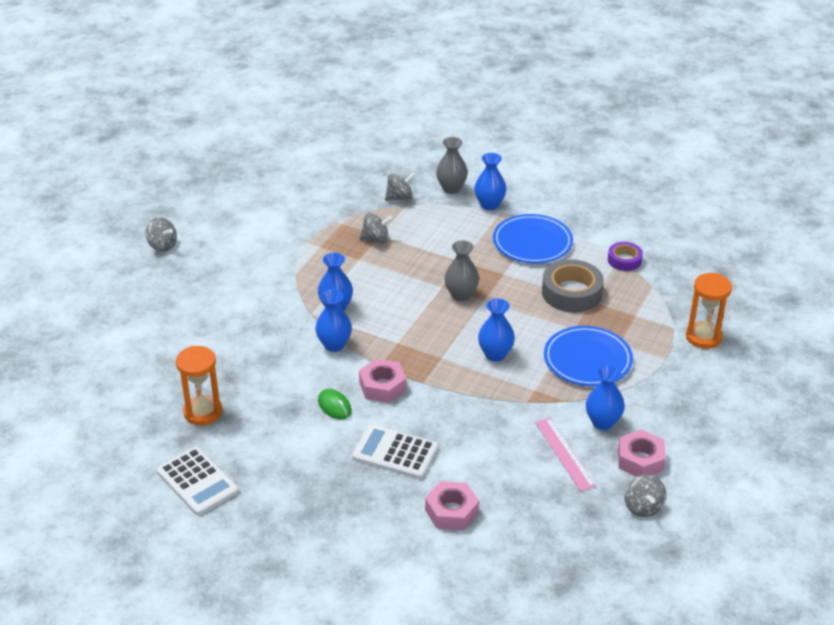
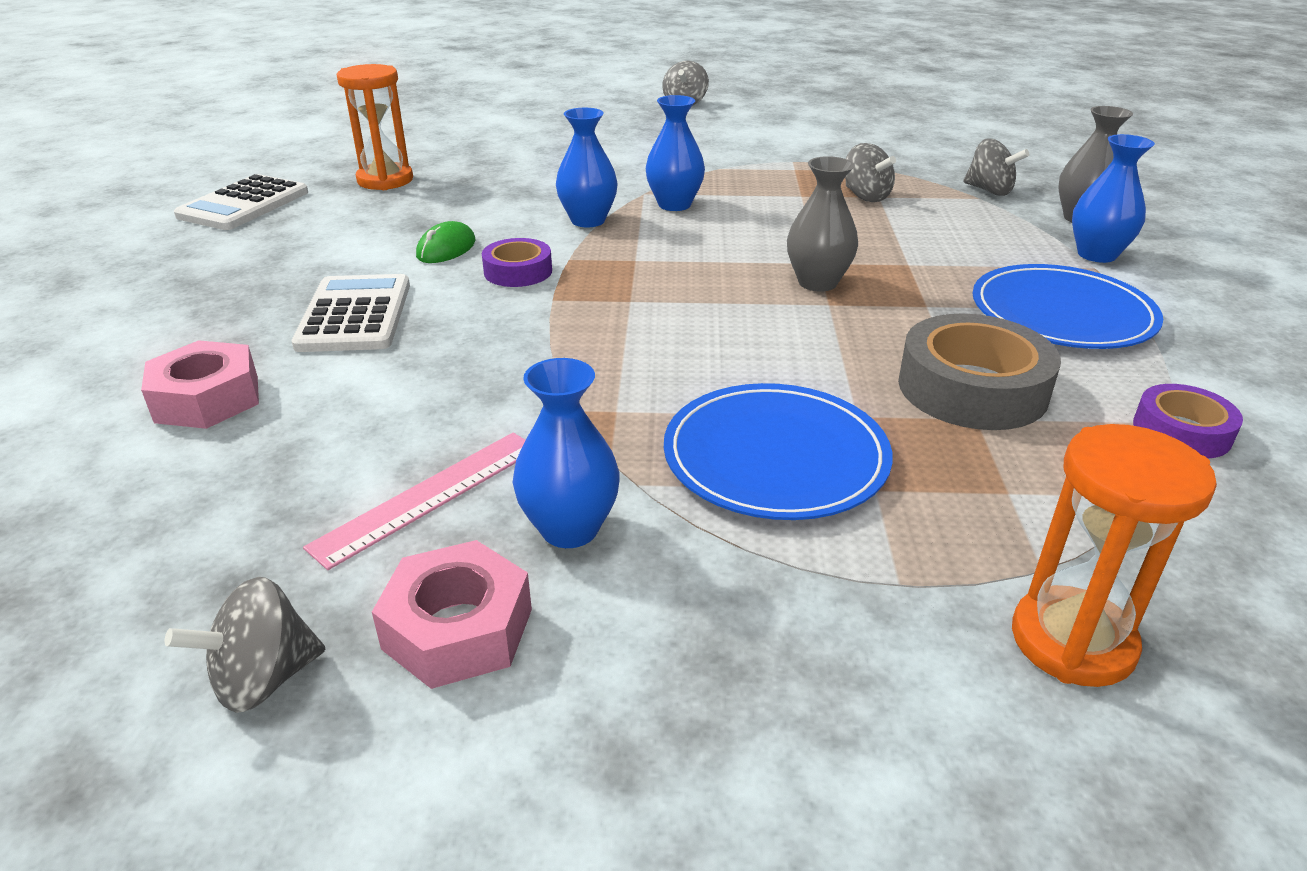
camera: 65 degrees right, 5 degrees down
(382, 386) = (518, 271): pink nut -> purple tape
(495, 354) = (687, 347): blue vase -> none

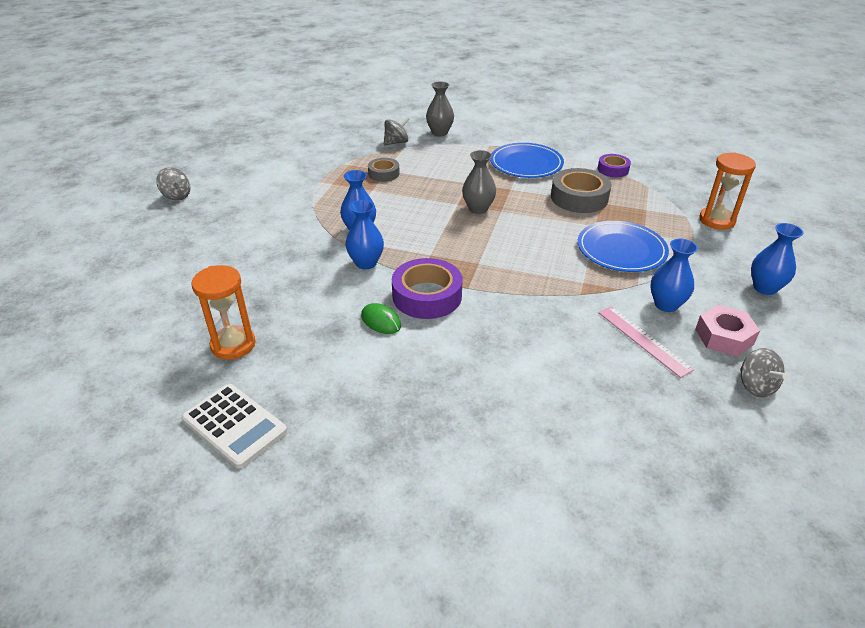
camera: 75 degrees left, 5 degrees up
(207, 399) = (548, 420): pink nut -> none
(355, 315) = (461, 362): white calculator -> none
(518, 271) = (427, 296): purple tape -> purple tape, size x1.73
(865, 196) = (384, 174): grey spinning top -> grey tape
(1096, 255) = (477, 141): blue vase -> blue vase (765, 288)

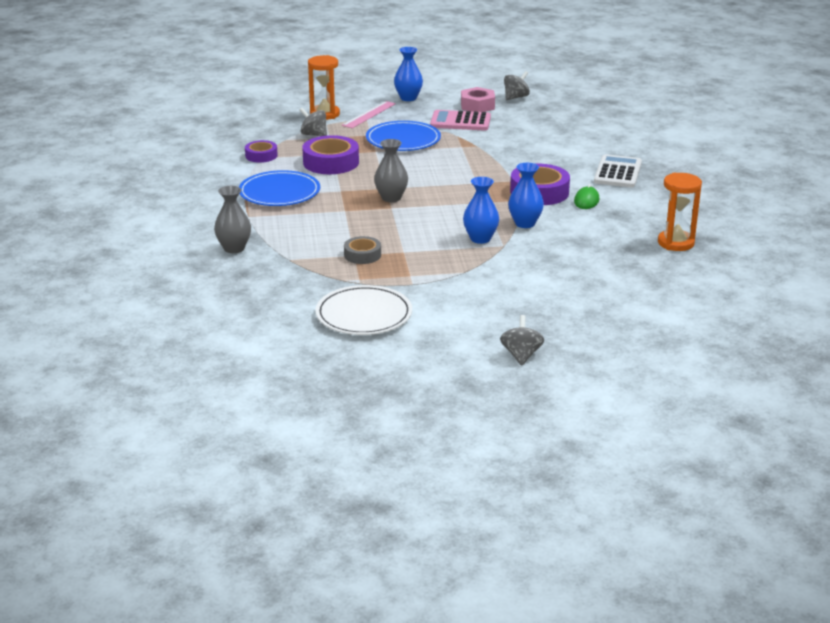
camera: 115 degrees left, 10 degrees down
(234, 425) = (733, 218): white calculator -> white calculator (617, 172)
(298, 156) = (364, 314): none -> white plate
(396, 142) = (280, 266): grey spinning top -> grey spinning top (314, 135)
(579, 197) = (331, 162): grey tape -> purple tape
(643, 340) = (507, 124): pink ruler -> pink ruler (369, 114)
(666, 305) = (460, 122): blue vase -> pink calculator

